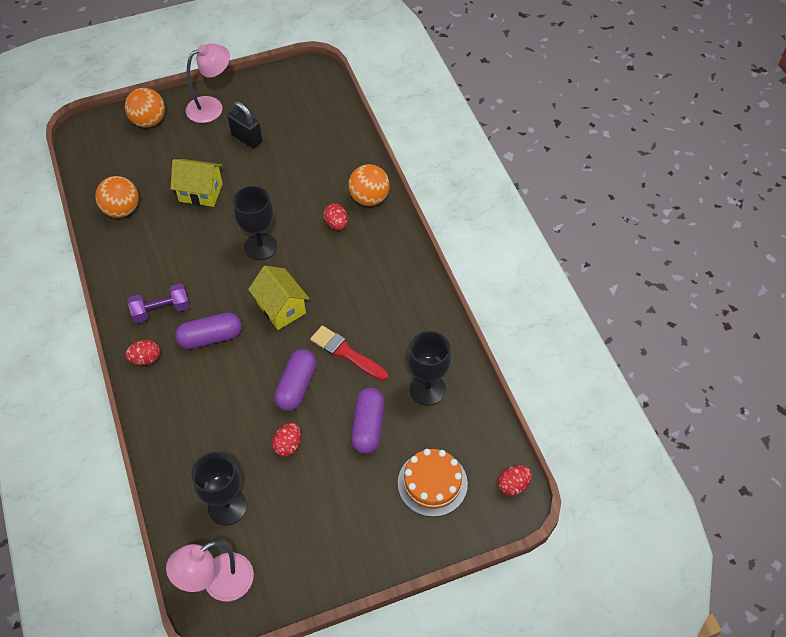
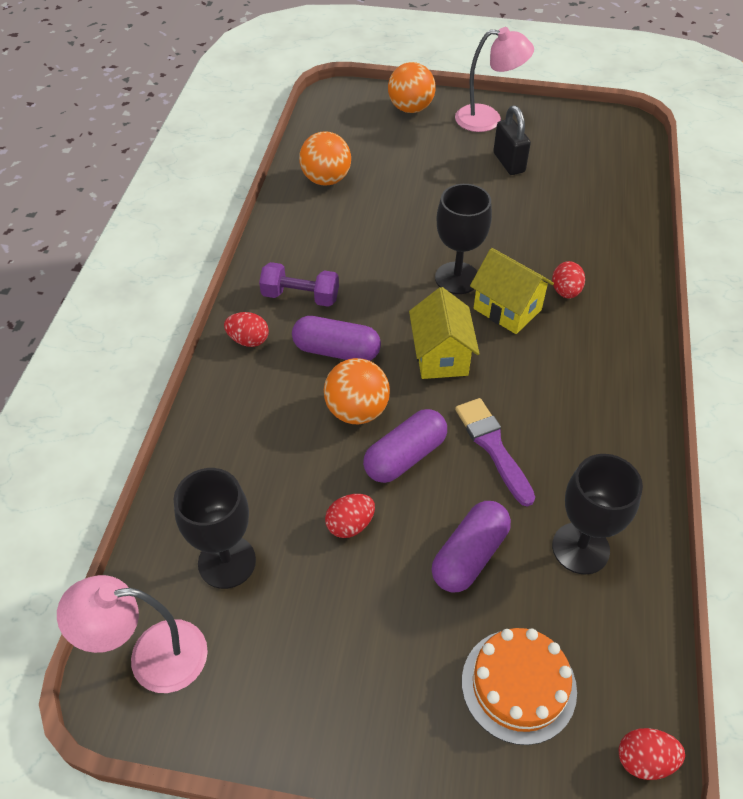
camera: 30 degrees right, 5 degrees down
(201, 192) = (422, 196): yellow house -> yellow house (507, 309)
(346, 353) = (493, 447): red brush -> purple brush
(369, 198) = (624, 280): orange ball -> orange ball (357, 411)

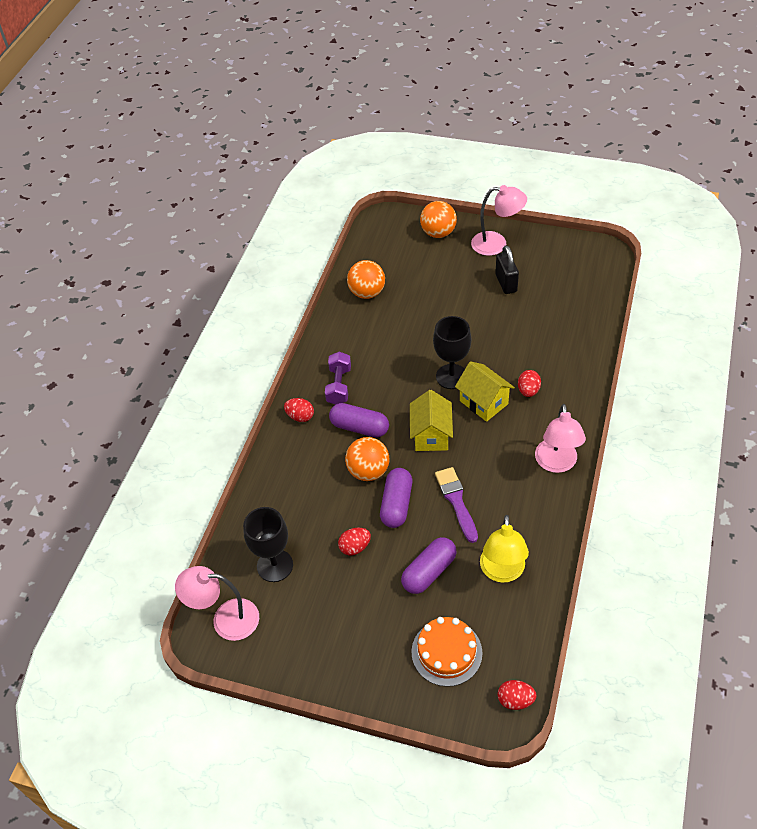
camera: 10 degrees right, 0 degrees up
(300, 296) = (339, 386): purple dumbbell -> purple dumbbell turned 75 degrees clockwise
(405, 456) = (396, 504): purple capsule -> purple capsule turned 45 degrees counterclockwise
(580, 548) = (502, 572): black goblet -> yellow lamp
(626, 386) = (556, 463): none -> pink lamp

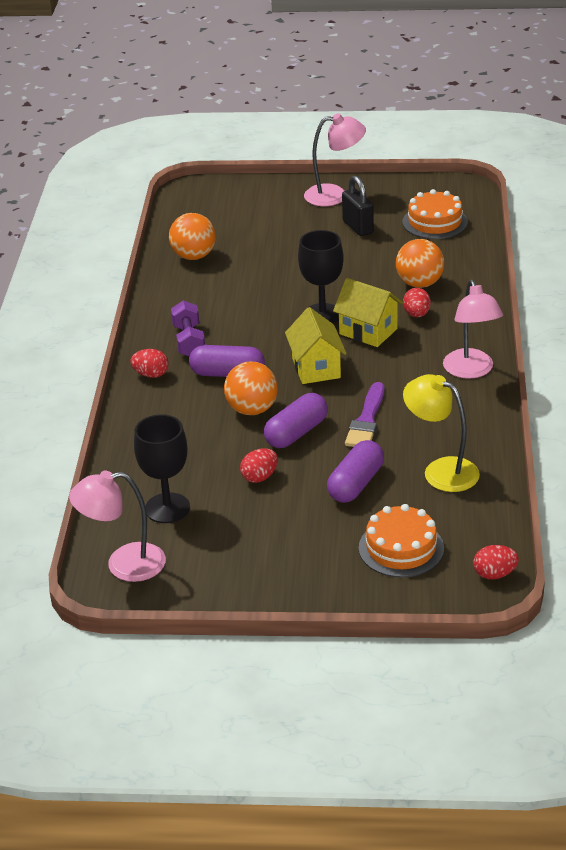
camera: 15 degrees left, 15 degrees down
(396, 504) = (296, 433): purple capsule -> purple capsule turned 45 degrees clockwise
(438, 233) = (261, 194): orange ball -> orange ball (419, 283)
(456, 502) = (366, 420): purple brush -> purple brush turned 135 degrees counterclockwise
(502, 572) = (441, 470): yellow lamp -> yellow lamp turned 135 degrees clockwise
(570, 288) = (435, 222): none -> orange cake

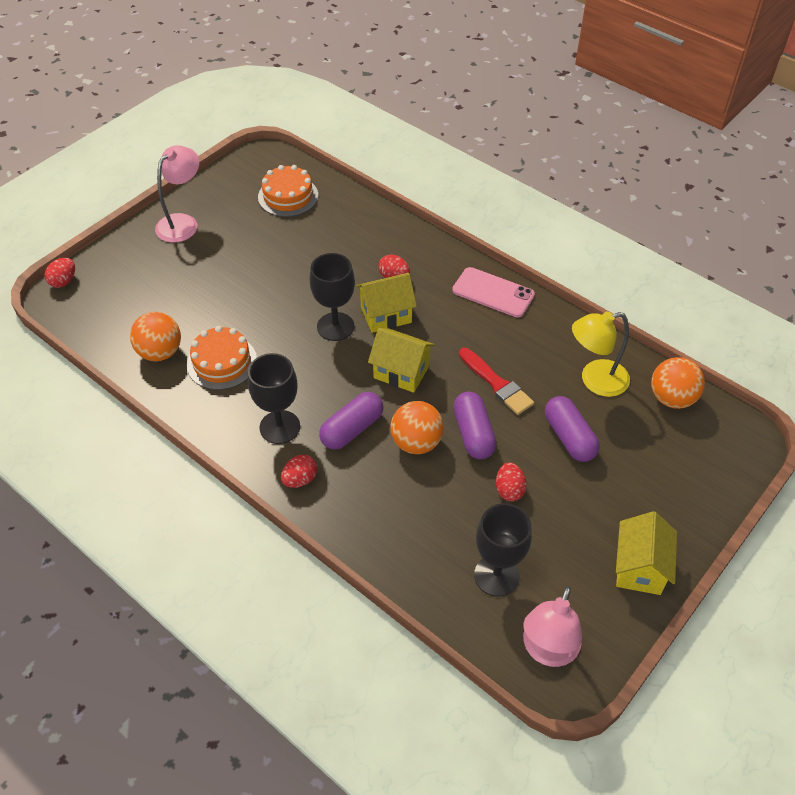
camera: 55 degrees left, 15 degrees up
(189, 341) = (280, 427): purple dumbbell -> black goblet
(259, 581) = (639, 568): none -> yellow house
(358, 227) = (242, 237): black padlock -> none
(366, 420) = (496, 383): purple brush -> red brush
(401, 548) = (666, 458): orange cake -> orange cake (222, 362)
(419, 283) = (357, 252): orange ball -> orange ball (672, 398)
(471, 371) = (493, 293): pink lamp -> pink phone
(494, 574) = (735, 425): red egg -> red egg (63, 281)

